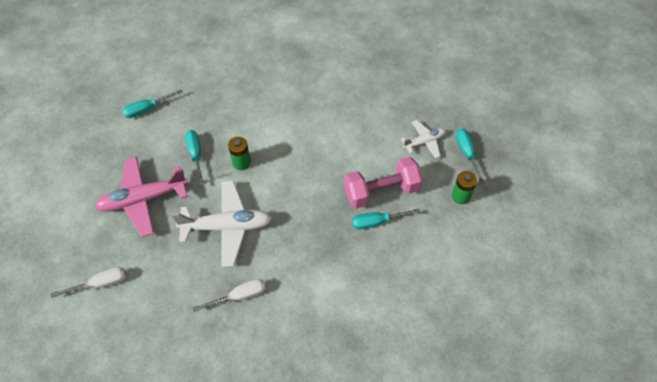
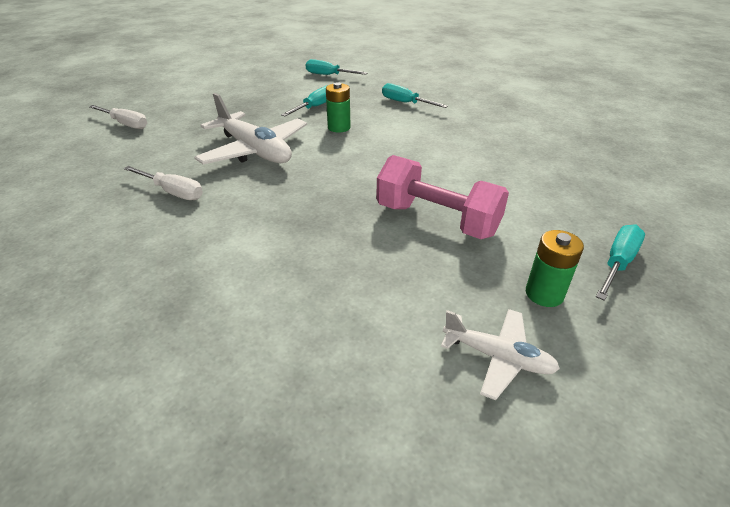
camera: 50 degrees right, 20 degrees down
(143, 199) = (236, 106): pink plane -> none
(377, 222) = (388, 237): turquoise screwdriver -> turquoise screwdriver (405, 103)
(424, 142) = (561, 218): white plane -> white plane (498, 357)

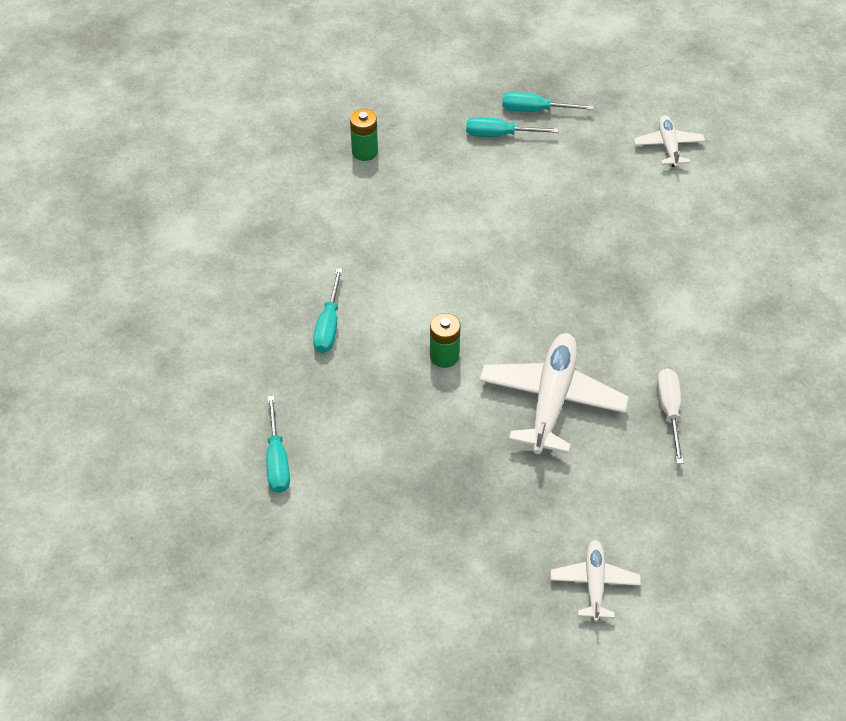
camera: 120 degrees left, 15 degrees up
(125, 124) = (594, 583): white screwdriver -> white plane
(315, 107) = (403, 411): turquoise screwdriver -> turquoise screwdriver (499, 135)
(437, 220) = (559, 212): pink dumbbell -> none
(544, 294) = (598, 138): green battery -> green battery (365, 152)

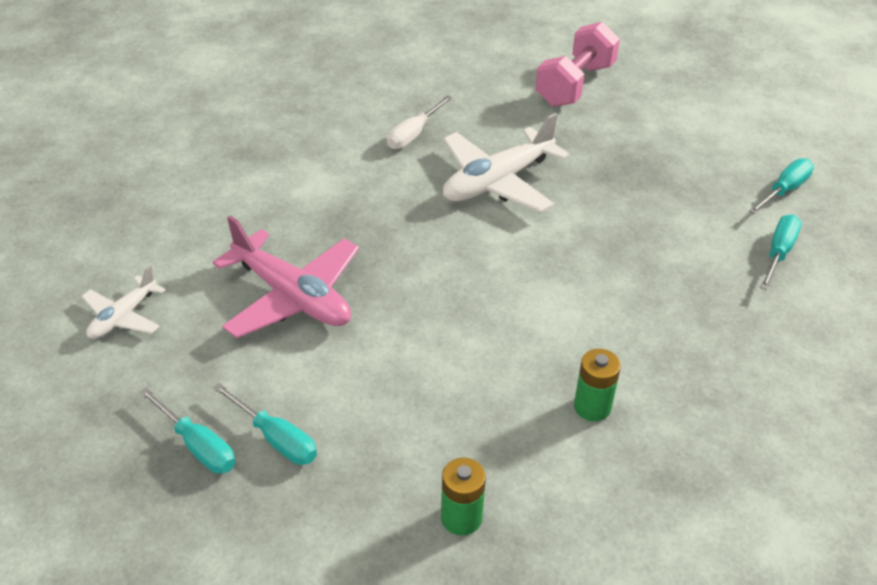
camera: 145 degrees left, 10 degrees down
(329, 325) = (657, 335): turquoise screwdriver -> turquoise screwdriver (784, 190)
(444, 356) = (561, 253): green battery -> green battery (592, 407)
(588, 215) = (292, 296): none -> pink plane
(594, 583) = (575, 85): white plane -> pink dumbbell

